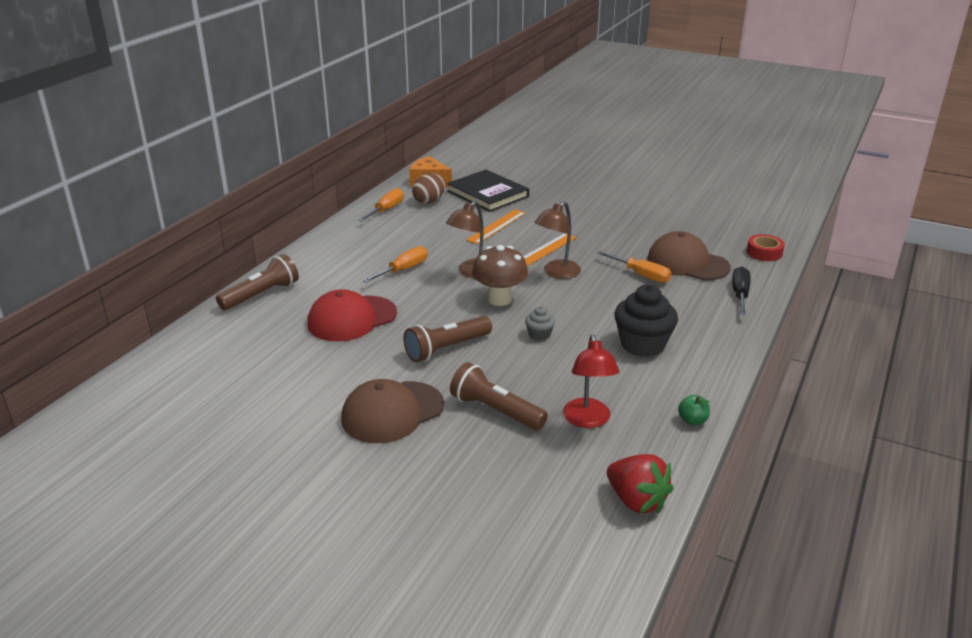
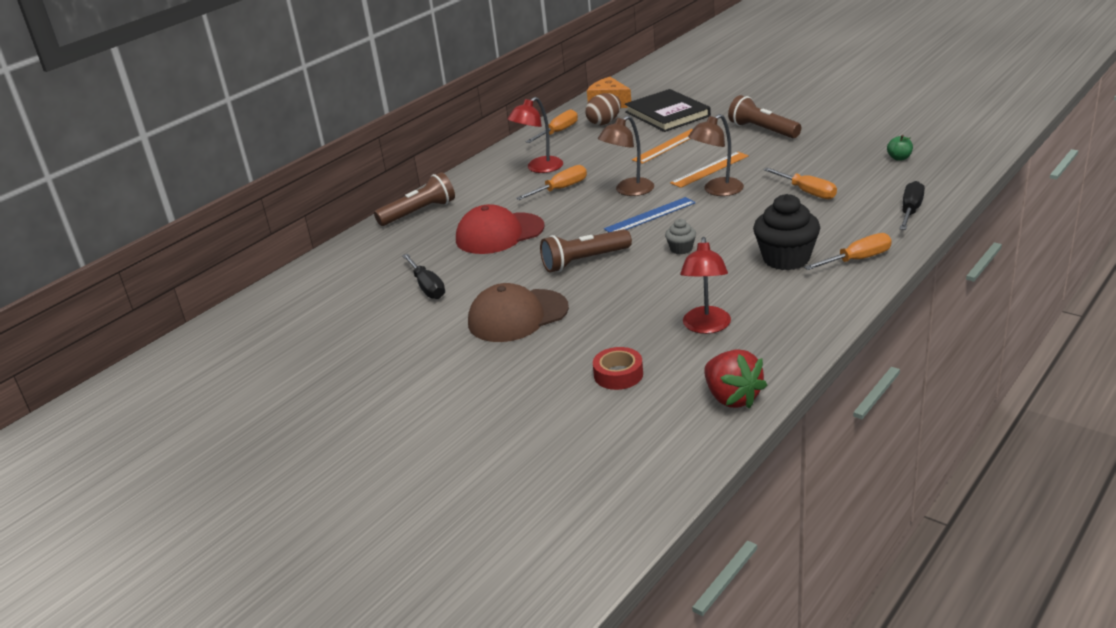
camera: 15 degrees right, 0 degrees up
(287, 380) = (427, 287): none -> black screwdriver
(376, 248) = (539, 168): none -> red lamp
(495, 410) = (617, 316): brown flashlight -> brown flashlight (762, 130)
(499, 299) = (650, 216): brown mushroom -> blue ruler
(687, 263) = (863, 180): brown cap -> none
(692, 420) = (814, 329): green apple -> green apple (899, 158)
(708, 345) = (857, 260): none -> orange screwdriver
(764, 252) = (954, 168): red tape -> red tape (618, 374)

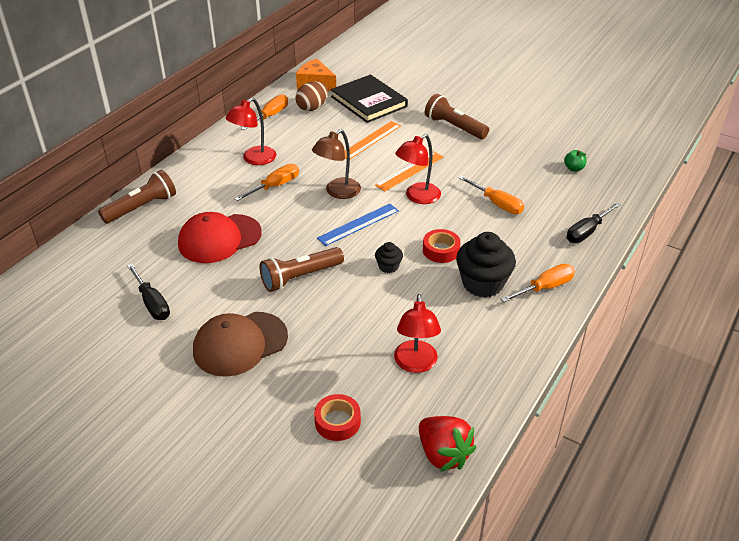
camera: 10 degrees left, 10 degrees up
(681, 249) = (388, 266): grey cupcake -> black cupcake
(717, 190) = (417, 197): brown lamp -> red lamp
(740, 233) = (441, 250): none -> red tape
(910, 211) = (587, 231): black screwdriver -> black screwdriver turned 150 degrees counterclockwise

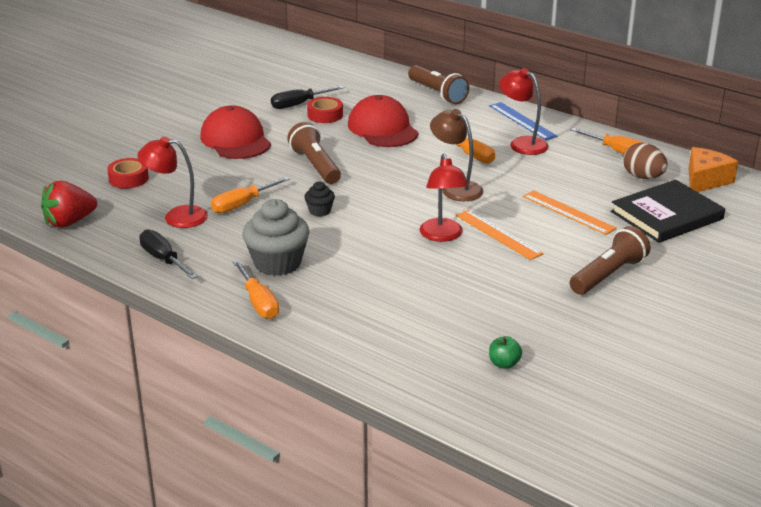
camera: 95 degrees right, 10 degrees down
(240, 344) = (235, 140): brown cap -> red cap
(358, 224) = (394, 198): blue ruler -> blue ruler (522, 121)
(417, 197) = (442, 236): red lamp -> red lamp turned 150 degrees counterclockwise
(441, 250) = (339, 243): red tape -> red tape (325, 115)
(482, 283) = (277, 263): black cupcake -> grey cupcake
(496, 203) = (424, 289): orange screwdriver -> orange screwdriver (243, 204)
(587, 231) = (355, 350): black screwdriver -> black screwdriver (163, 260)

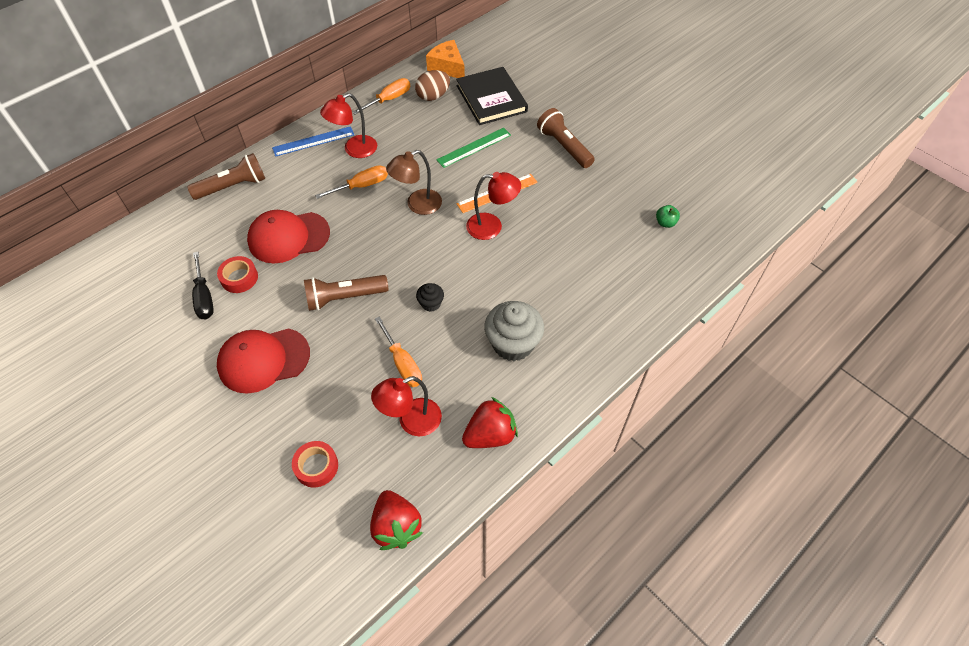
camera: 80 degrees left, 25 degrees up
(163, 260) = (490, 435): black screwdriver -> red strawberry
(176, 217) = (411, 421): red lamp -> red lamp turned 45 degrees clockwise
(258, 302) = (572, 363): orange screwdriver -> none
(568, 212) = (474, 147): orange ruler -> green ruler

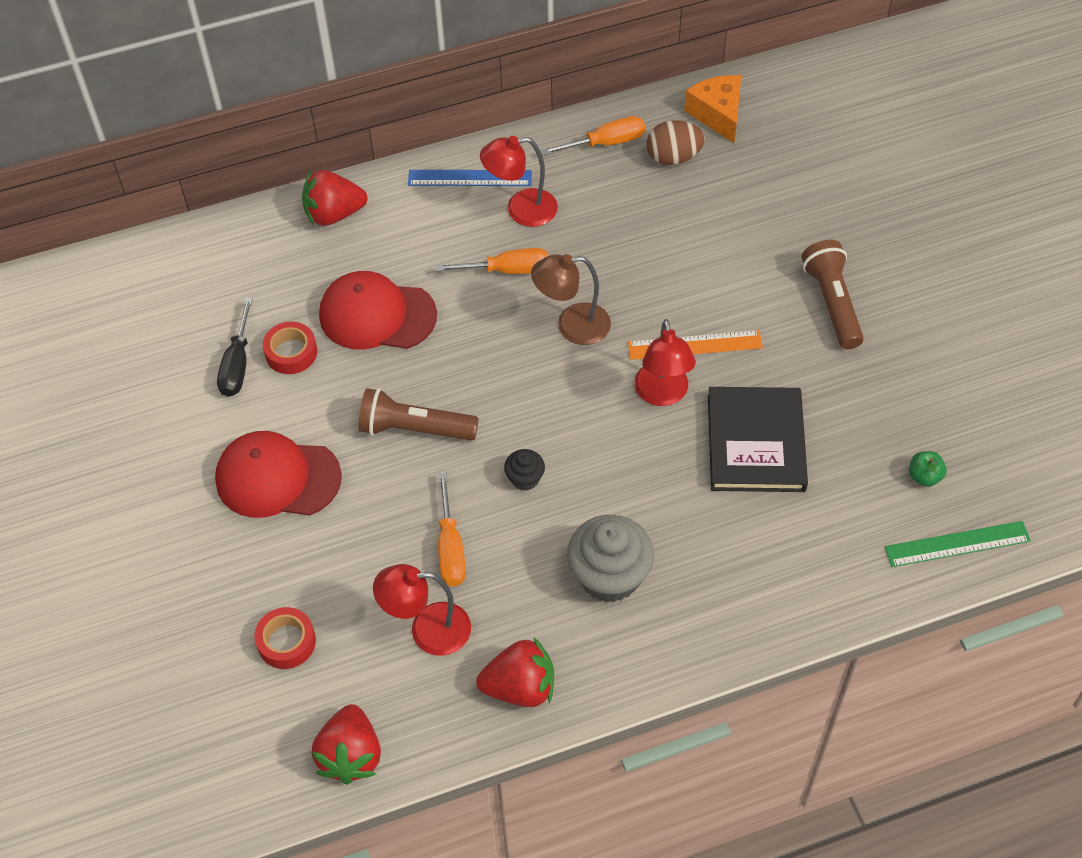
camera: 25 degrees right, 0 degrees up
(233, 186) = (334, 214): brown flashlight -> red strawberry
(474, 147) = (695, 261): green ruler -> green ruler (957, 544)
(491, 98) = (760, 188): black book -> black book (756, 443)
(492, 226) = (662, 394): red lamp -> red lamp turned 60 degrees clockwise

